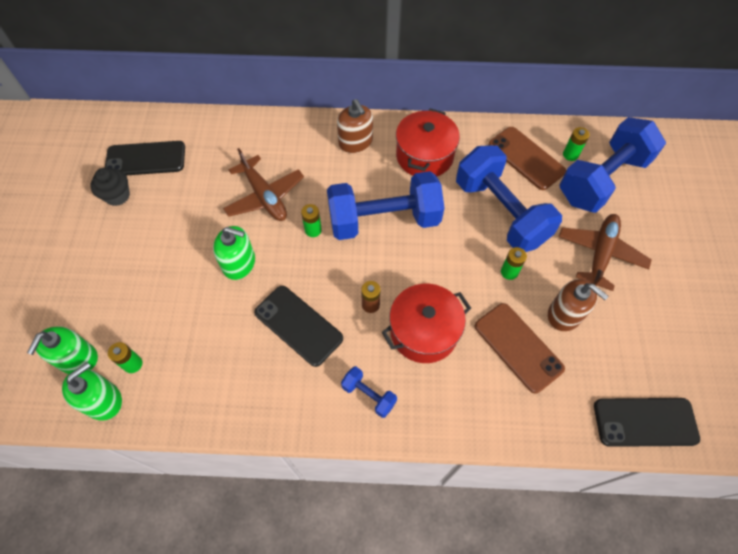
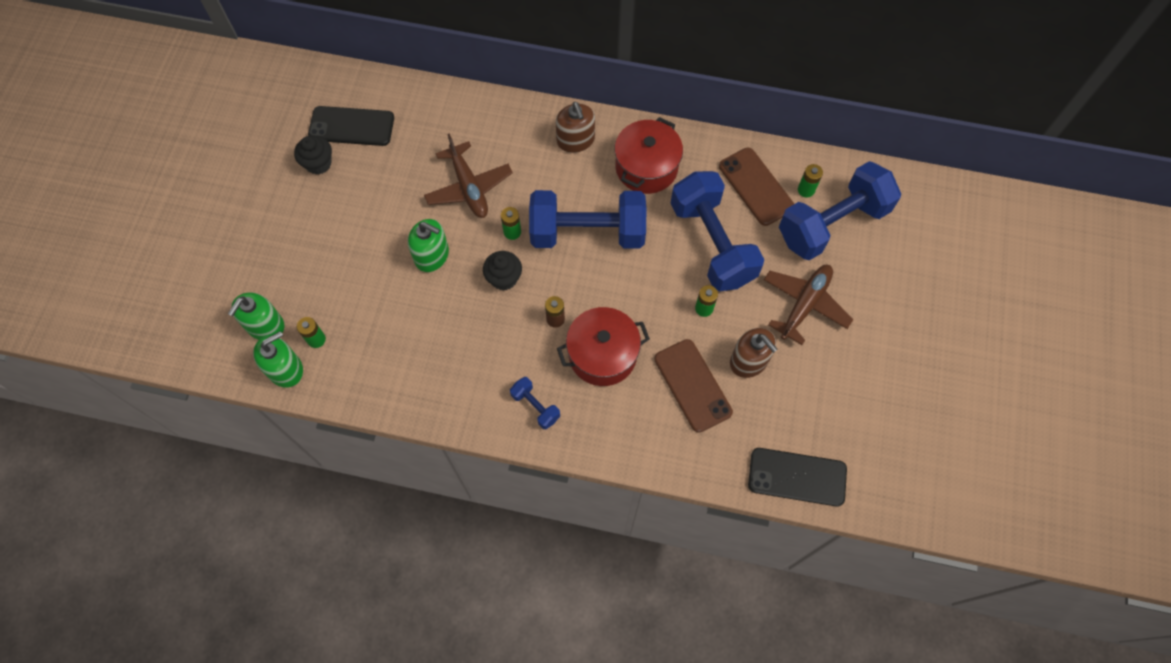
camera: 10 degrees right, 5 degrees up
(298, 325) = (480, 328): black phone -> none
(313, 274) = (504, 278): none -> black cupcake

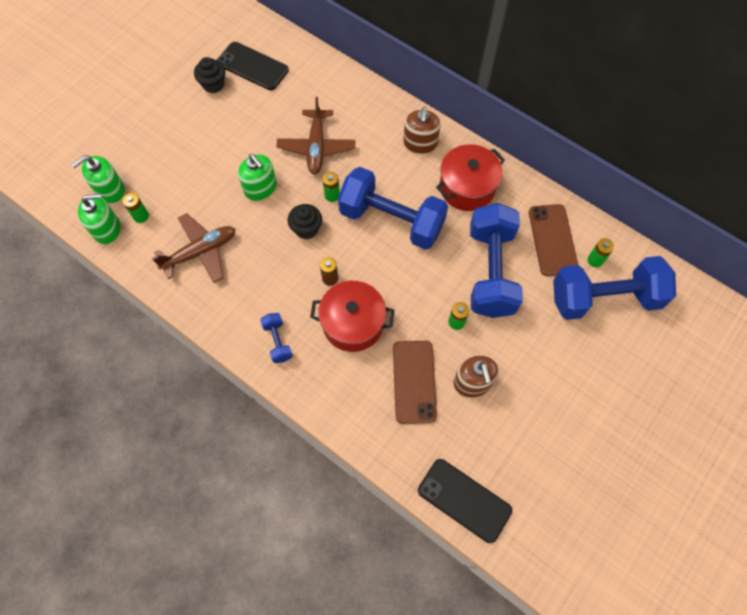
camera: 25 degrees right, 0 degrees up
(804, 305) = (545, 356): brown plane -> brown plane (200, 252)

